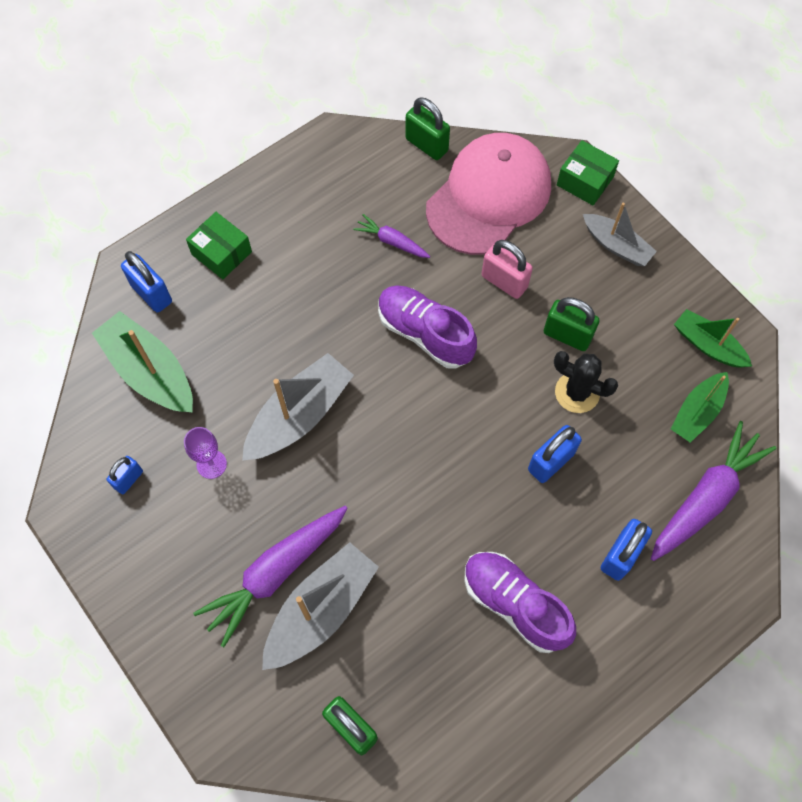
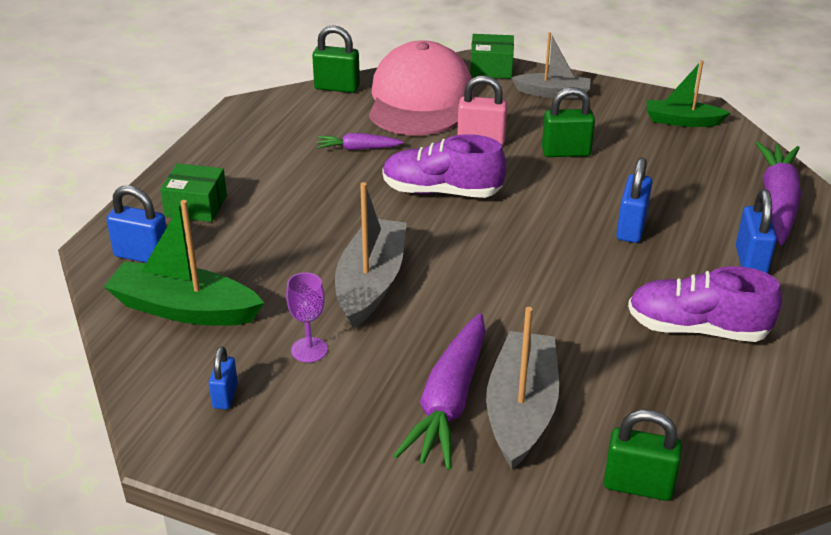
camera: 30 degrees left, 30 degrees down
(577, 392) = (609, 181): black cactus -> none
(697, 412) = (715, 158): green boat -> none

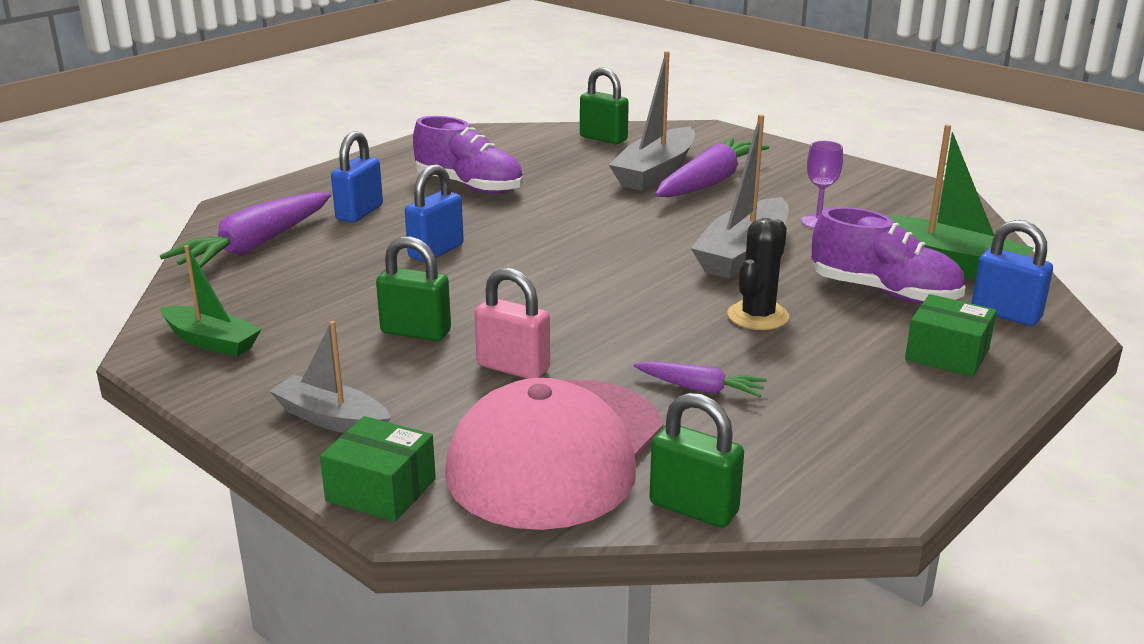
camera: 160 degrees left, 10 degrees down
(225, 396) = (896, 209): blue padlock -> none
(338, 213) = (757, 316): none -> black cactus
(441, 191) = (615, 317): purple shoe -> purple shoe (884, 292)

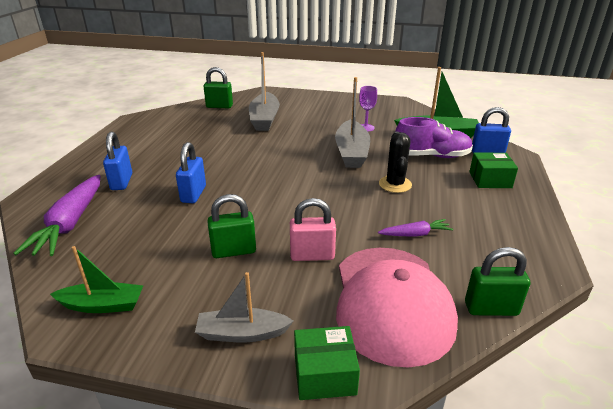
camera: 30 degrees left, 5 degrees up
(469, 186) = (173, 149): purple shoe -> none
(709, 182) = (296, 119): purple carrot -> none

